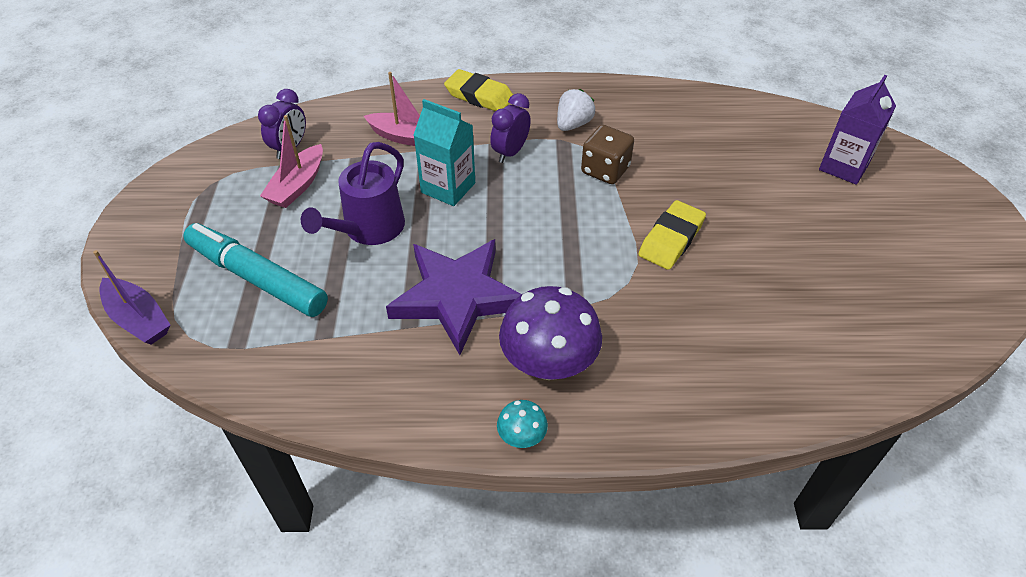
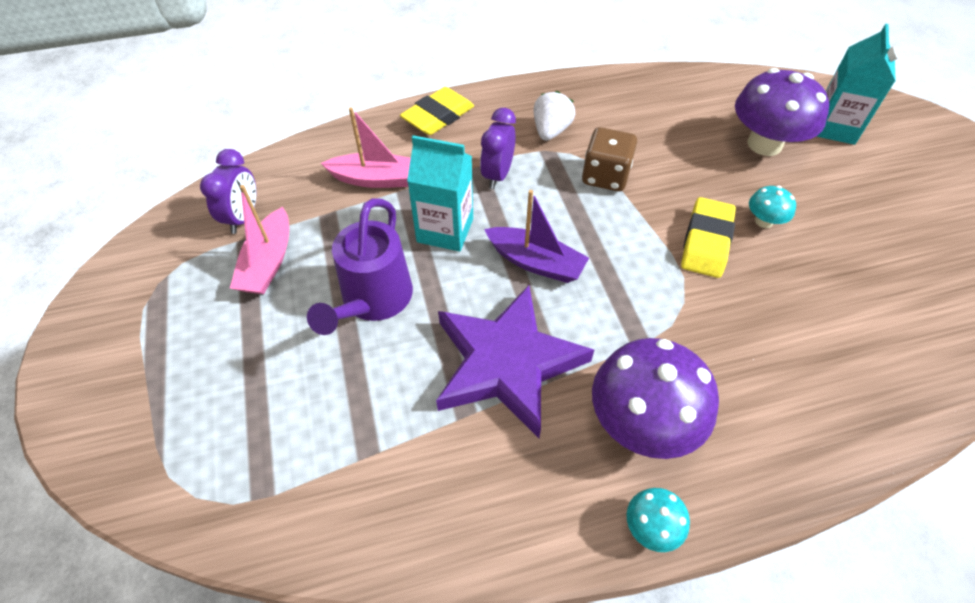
camera: 15 degrees left, 5 degrees up
(139, 319) = (120, 489): purple boat -> purple boat (536, 262)
(257, 278) = (258, 394): turquoise marker -> none
(479, 96) = (438, 116): yellow eraser -> yellow eraser turned 60 degrees counterclockwise
(733, 233) = (764, 221): none -> turquoise mushroom
(767, 169) = (764, 144): none -> purple mushroom
(844, 166) = (834, 128): purple carton -> turquoise carton

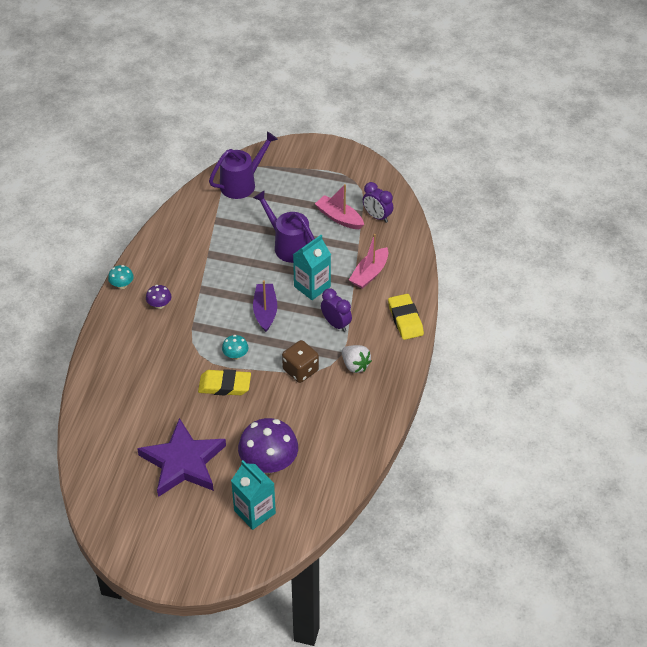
camera: 120 degrees right, 5 degrees down
(232, 465) = (242, 183): none -> purple watering can
(507, 363) = (220, 276): purple star -> purple star (183, 462)
(536, 262) = (265, 311): purple boat -> purple boat turned 120 degrees clockwise
(642, 422) = (159, 305): purple mushroom -> purple mushroom, size x0.47
(706, 242) = (224, 385): yellow eraser -> yellow eraser turned 45 degrees counterclockwise
(764, 221) = (217, 419): turquoise mushroom -> turquoise mushroom (235, 355)

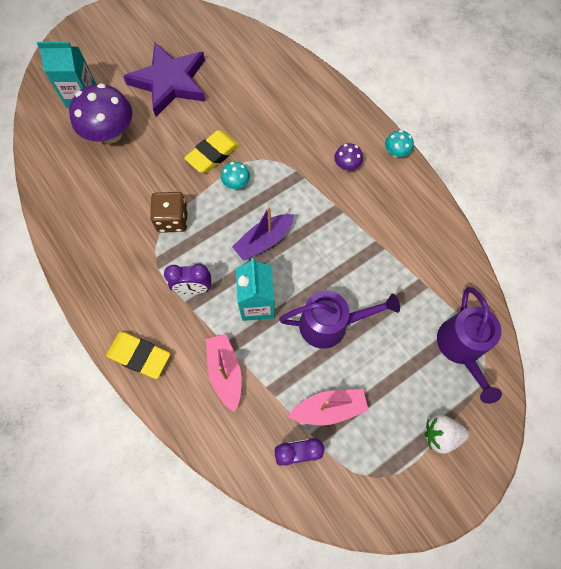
camera: 130 degrees right, 20 degrees up
(265, 311) = (264, 241): purple boat -> purple boat turned 105 degrees clockwise
(355, 365) = (134, 267): white strawberry -> white strawberry (440, 434)

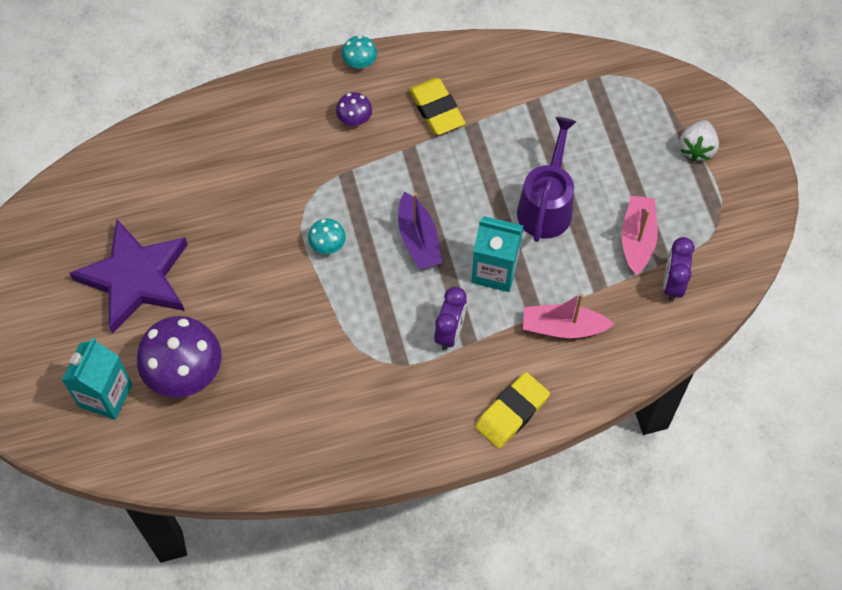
camera: 70 degrees left, 5 degrees down
(172, 220) = (348, 331): brown dice -> none
(213, 154) = (274, 259): yellow eraser -> yellow eraser (436, 109)
(461, 348) = (617, 94): purple watering can -> none

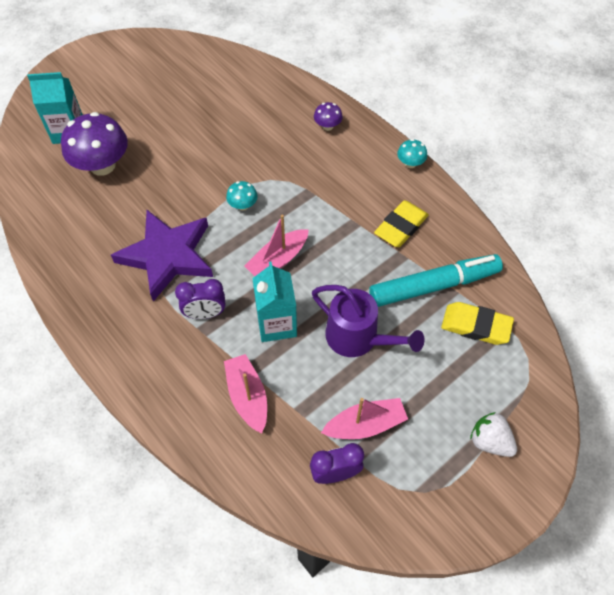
camera: 65 degrees right, 5 degrees down
(135, 278) = (163, 112): purple star -> purple star (167, 256)
(354, 119) = (359, 179): purple mushroom -> purple mushroom (327, 126)
(418, 239) = (278, 260): purple boat -> pink boat
(511, 412) = (150, 387): yellow eraser -> yellow eraser (475, 326)
(521, 114) = (434, 286): none -> turquoise marker
(546, 205) = (358, 338): purple watering can -> purple watering can turned 45 degrees clockwise
(697, 148) = (489, 441): white strawberry -> white strawberry turned 45 degrees clockwise

